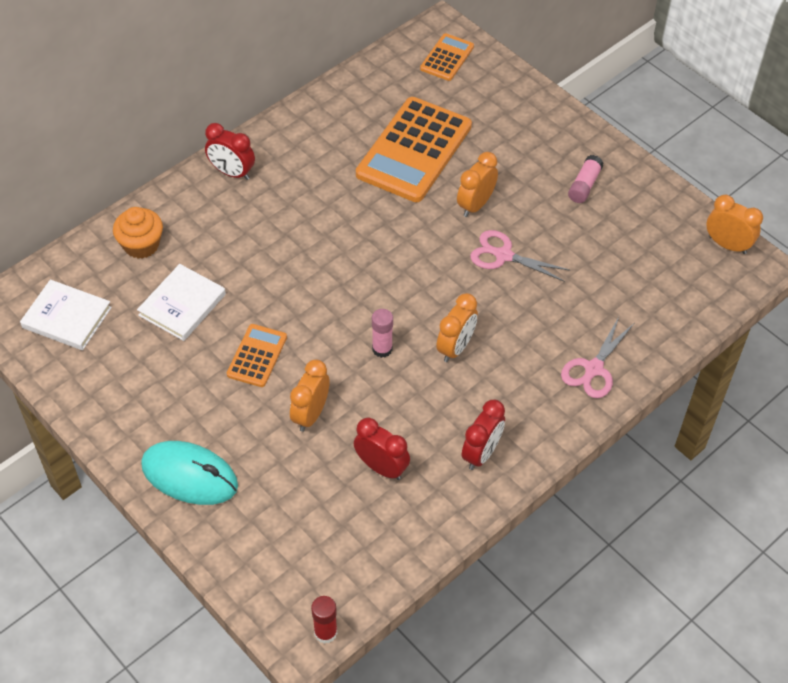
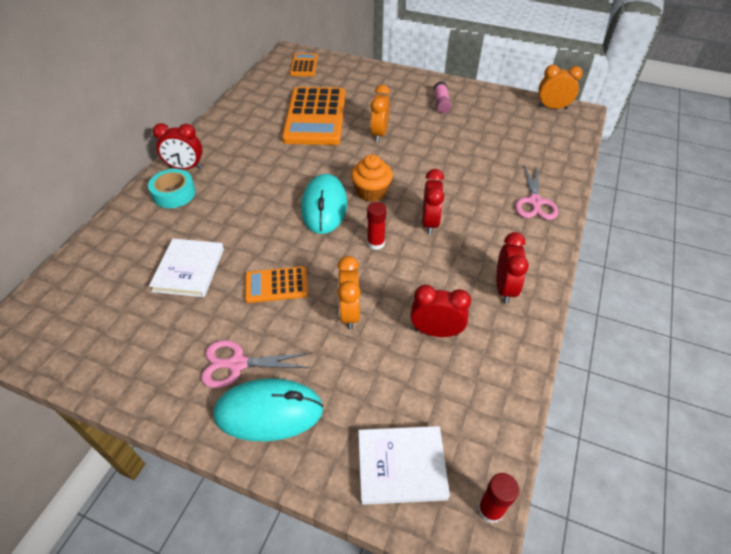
camera: 25 degrees left, 5 degrees down
(67, 317) = (81, 318): white book -> white book (401, 466)
(141, 245) = (131, 238): orange cupcake -> orange cupcake (371, 192)
(205, 204) = (174, 194): none -> turquoise tape
(257, 356) = (276, 285): orange calculator -> orange calculator turned 90 degrees counterclockwise
(354, 283) = (324, 207): none -> turquoise mouse
(382, 349) = (375, 243): pink glue stick -> red glue stick
(455, 347) = (430, 222): orange clock -> red clock
(503, 255) = (419, 156): pink scissors -> pink scissors (237, 364)

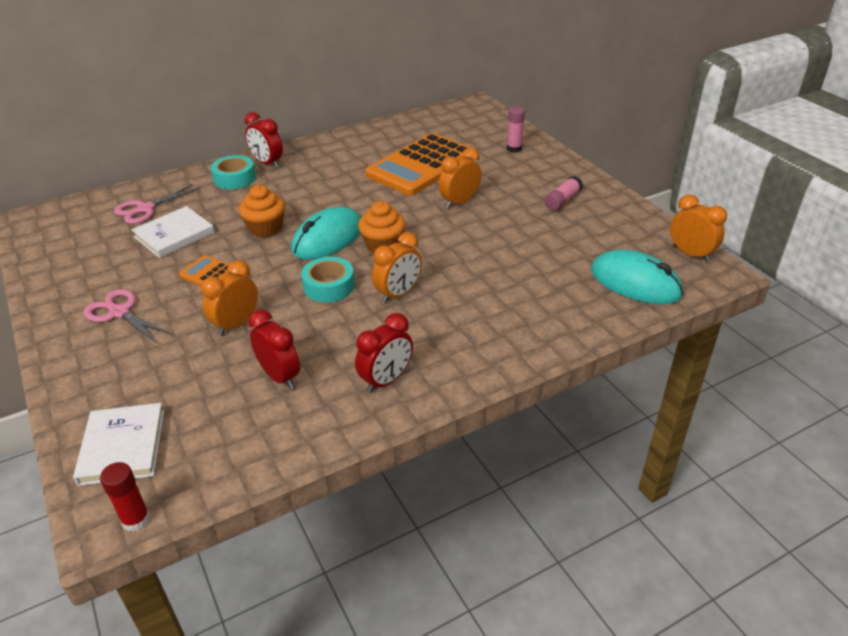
camera: 40 degrees right, 10 degrees down
(263, 223) = (265, 228): none -> orange cupcake
(269, 412) = (96, 354): turquoise mouse -> turquoise mouse (635, 283)
(304, 65) = (472, 119): orange calculator -> none
(362, 77) = (514, 148): none -> pink glue stick
(375, 243) = (329, 286): red glue stick -> turquoise tape
(401, 466) = (122, 447): white book -> white book turned 45 degrees clockwise
(430, 222) = (398, 294): red clock -> orange clock
(535, 202) = (528, 328): pink scissors -> pink scissors (145, 209)

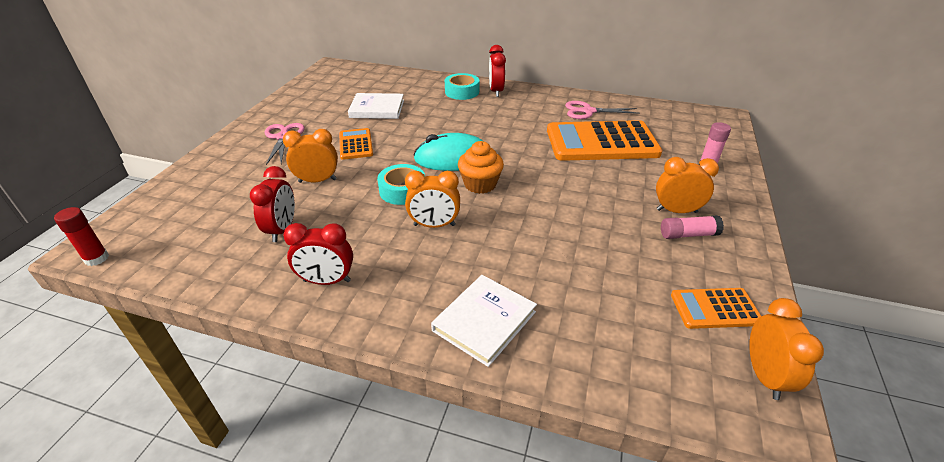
camera: 45 degrees right, 0 degrees up
(122, 447) = (161, 212): white book -> white book (484, 321)
(145, 209) = (388, 87): pink scissors -> pink scissors (587, 111)
(265, 228) = (429, 131): orange cupcake -> none
(459, 202) = (588, 185): orange clock -> orange clock (676, 211)
(630, 235) = (715, 309): none -> orange calculator
(635, 283) = (649, 358): turquoise mouse -> none

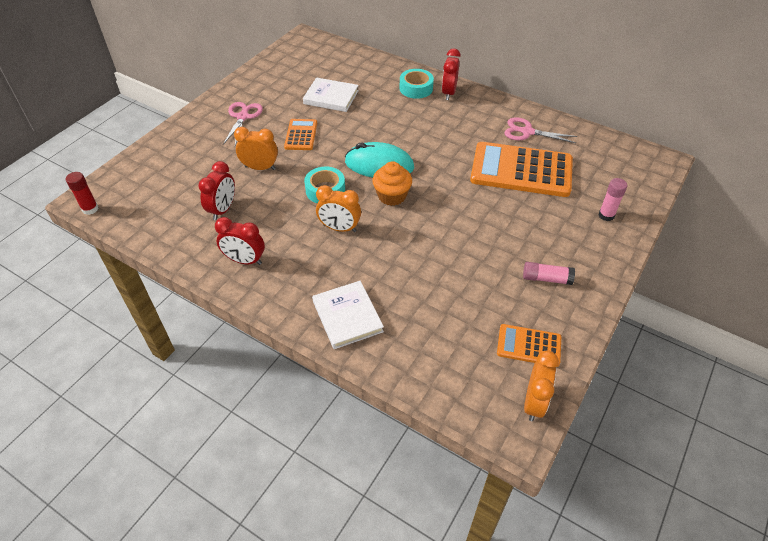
camera: 15 degrees right, 10 degrees up
(484, 321) = (347, 316): white book -> white book turned 75 degrees counterclockwise
(676, 211) = (550, 254): orange clock -> none

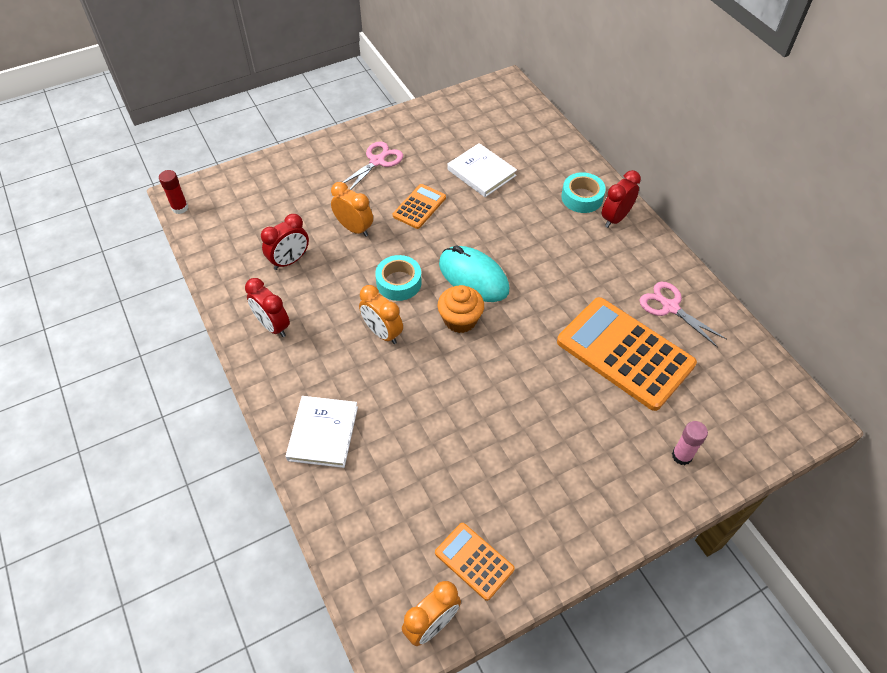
camera: 30 degrees right, 5 degrees up
(546, 278) = (551, 496): pink glue stick -> none

